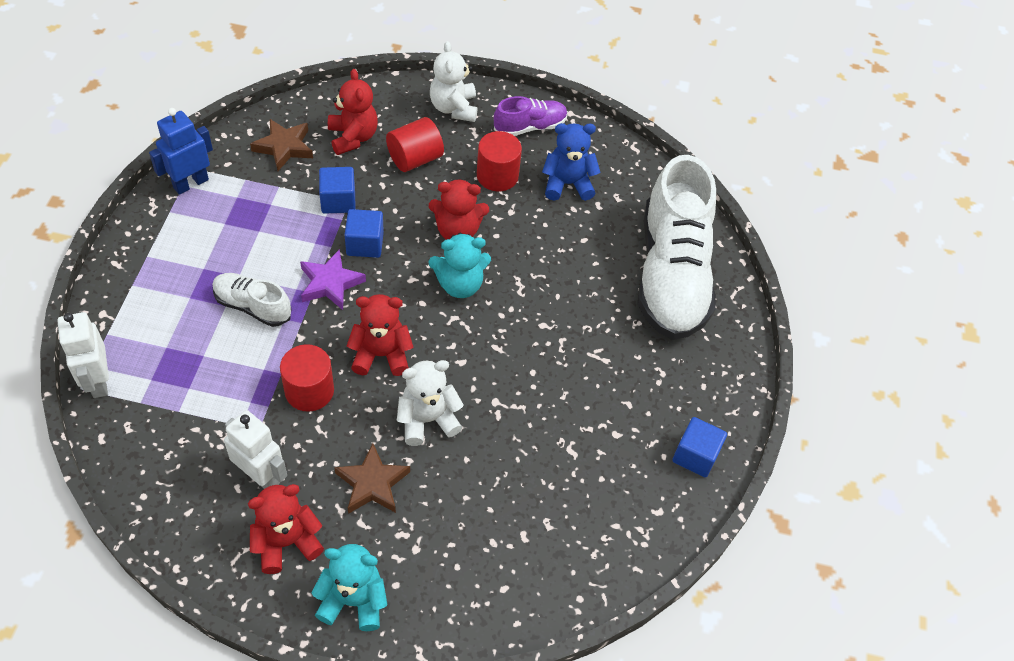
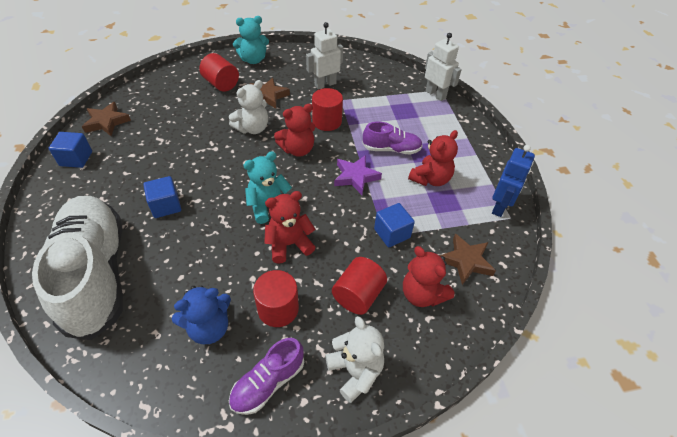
camera: 160 degrees right, 5 degrees down
(252, 306) = (391, 149): white shoe -> purple shoe
(261, 476) = (325, 84): white robot -> white robot turned 135 degrees clockwise
(286, 542) = (296, 68): red teddy bear -> red teddy bear (430, 179)
(365, 244) = (351, 209): blue cube -> blue cube (166, 206)
(439, 548) = (221, 84): none -> red cylinder
(648, 520) = (107, 122): none -> brown star

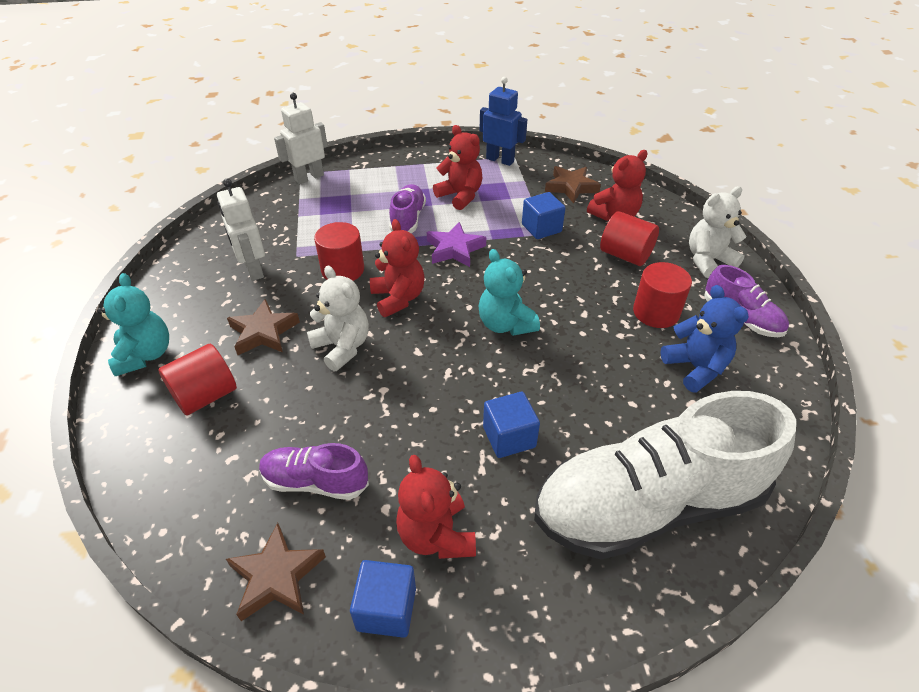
camera: 85 degrees left, 5 degrees down
(155, 128) = (315, 482): none -> purple shoe
(289, 244) = (566, 305): red teddy bear -> red teddy bear (436, 535)

